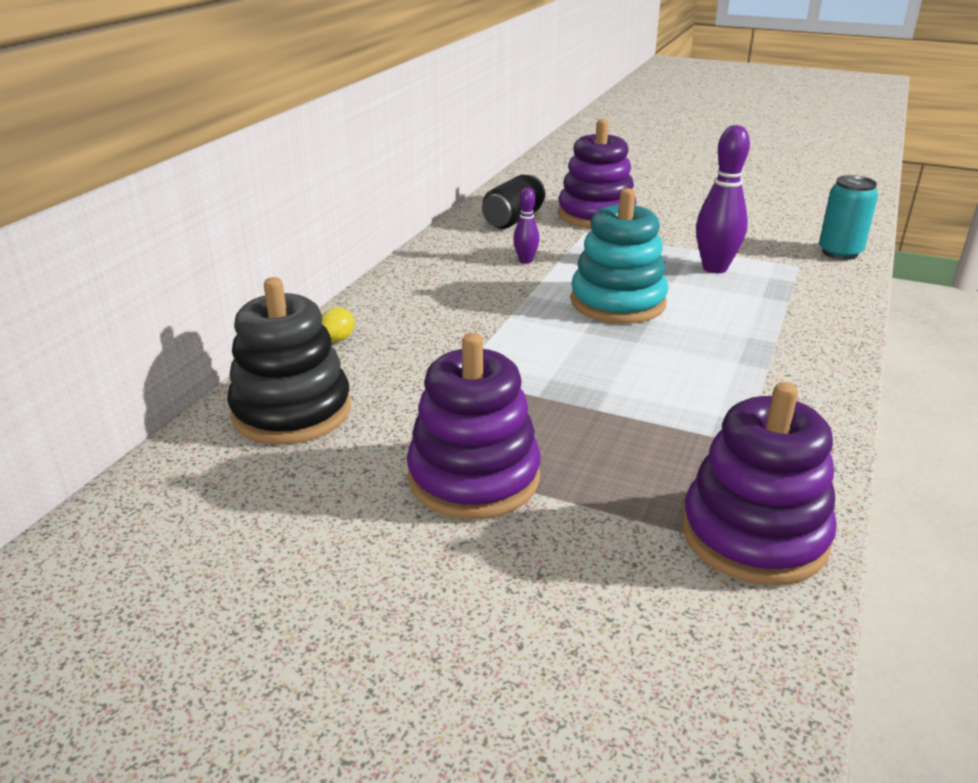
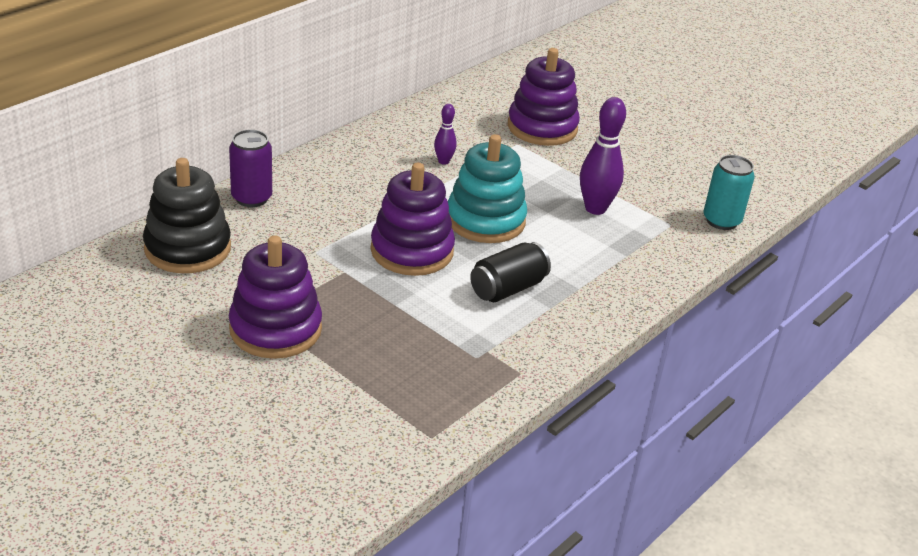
camera: 15 degrees right, 5 degrees up
(337, 339) = (251, 198): yellow lemon -> purple can
(513, 220) = (466, 115): black can -> black can (508, 288)
(754, 535) = (424, 417): purple stacking toy -> purple stacking toy (412, 251)

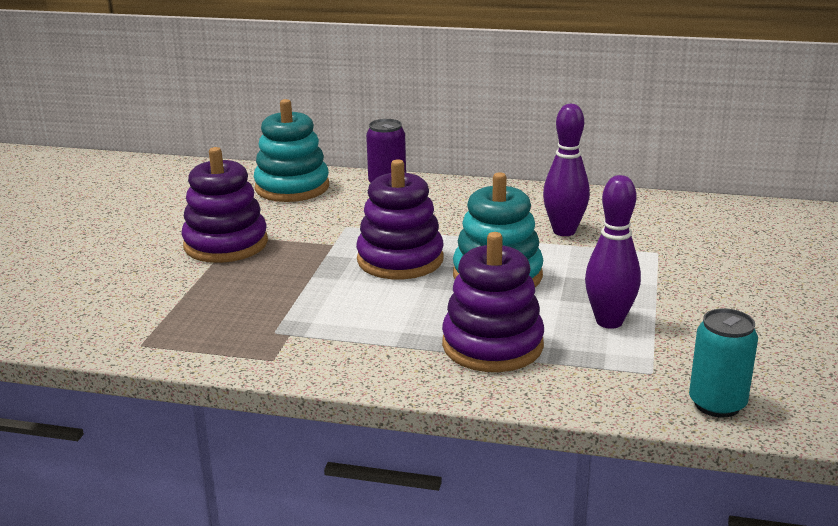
camera: 65 degrees right, 10 degrees down
(187, 248) = (292, 187): black stacking toy -> turquoise stacking toy
(443, 161) = (564, 231): purple bowling pin -> purple bowling pin, size x1.85
(508, 288) = (400, 316): black can -> none
(542, 127) = (712, 255): purple stacking toy -> purple stacking toy (492, 345)

